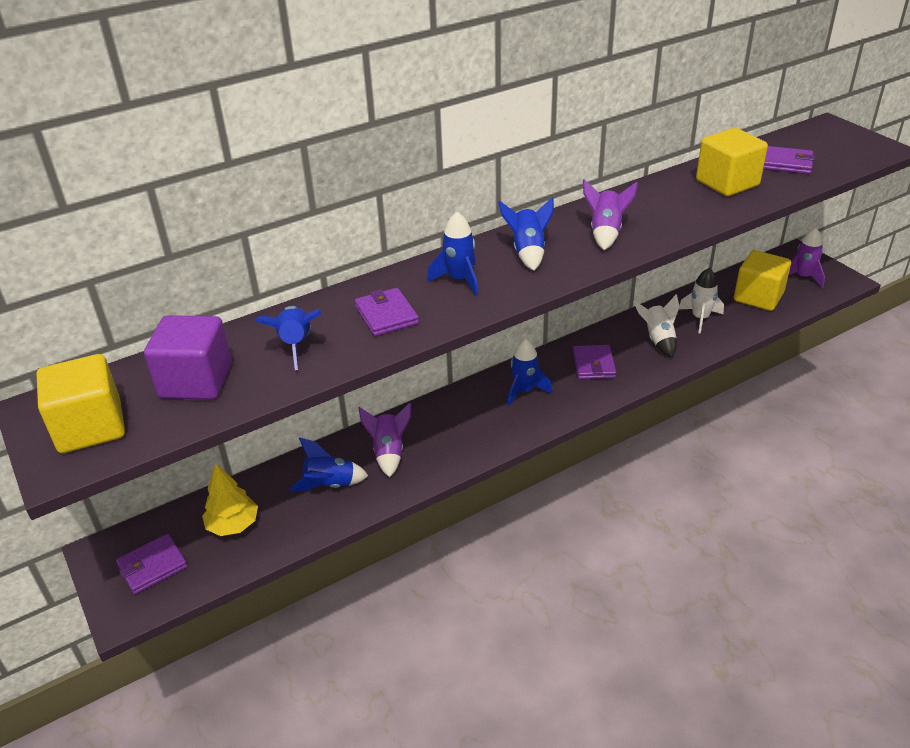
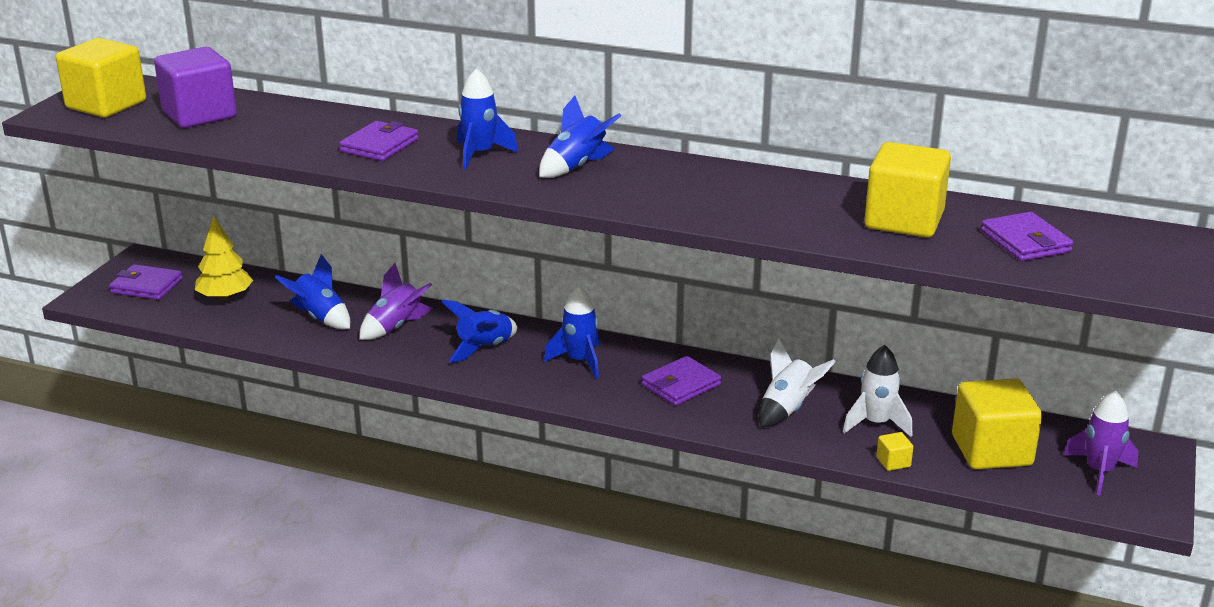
camera: 50 degrees right, 10 degrees down
(296, 345) = (290, 129): blue rocket -> blue rocket (484, 348)
(605, 232) = (674, 190): purple rocket -> none
(742, 332) = (893, 462): none -> yellow cube

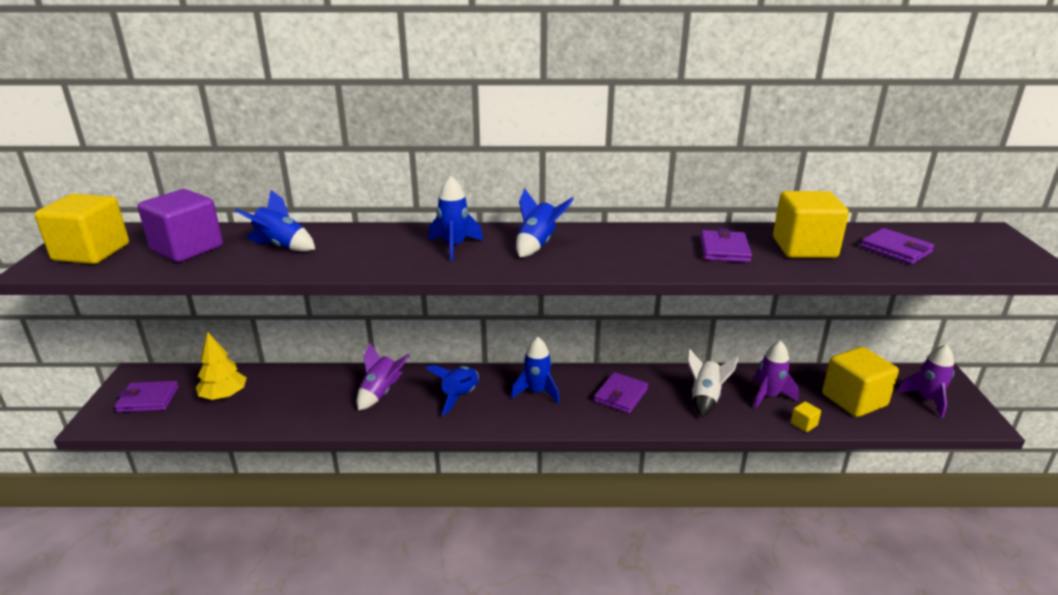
camera: 20 degrees left, 0 degrees up
(320, 318) = (314, 398): blue rocket -> blue rocket (281, 246)
(379, 145) = (366, 251): purple wallet -> purple wallet (724, 250)
(876, 423) = (768, 396): white rocket -> purple rocket

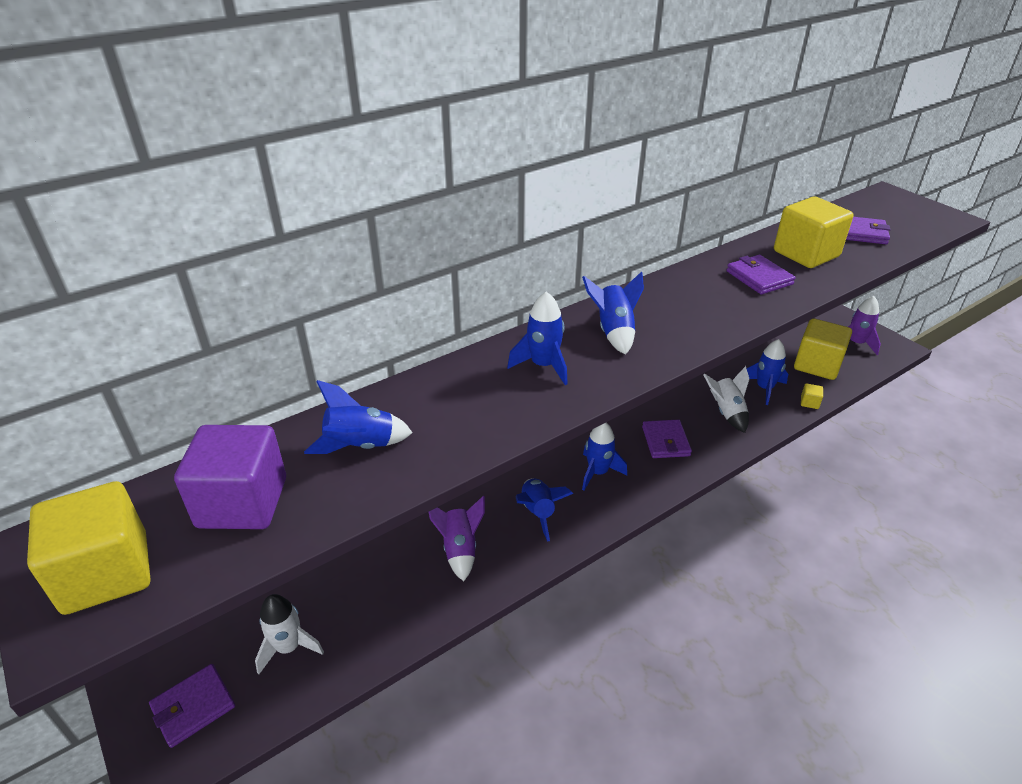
camera: 35 degrees left, 10 degrees up
(224, 396) = (288, 647): yellow tree -> white rocket
(768, 396) = (764, 388): purple rocket -> blue rocket

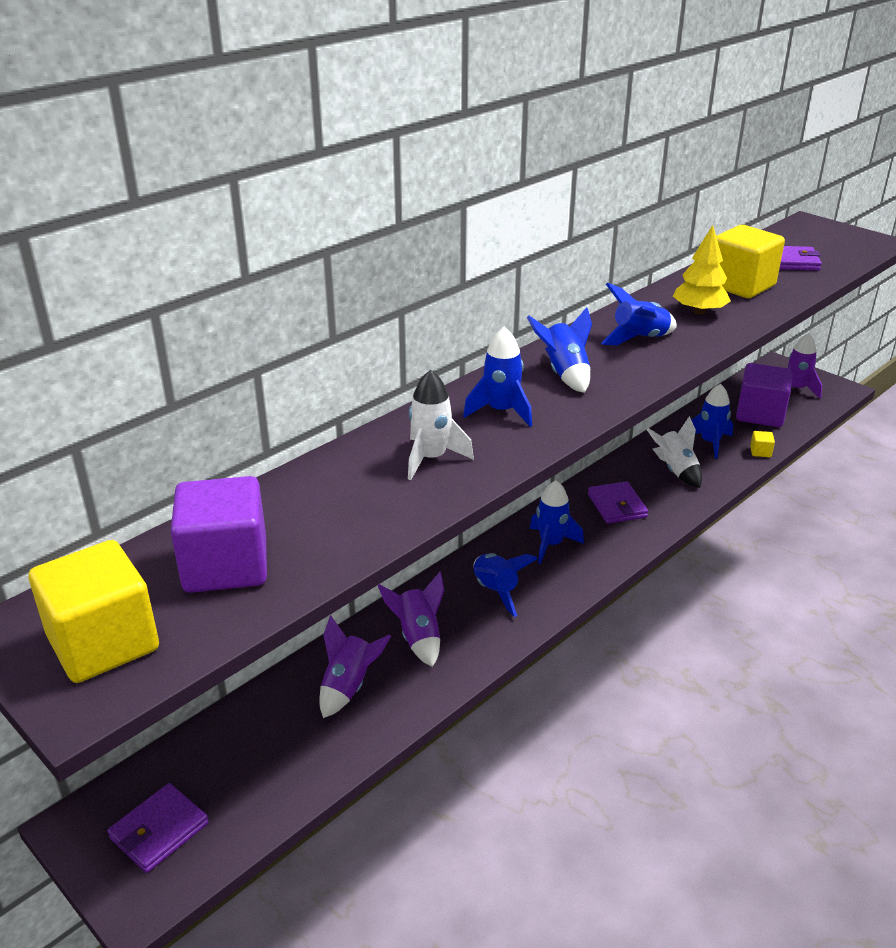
camera: 10 degrees left, 5 degrees down
(288, 647) = (251, 758): white rocket -> white rocket (431, 459)
(360, 446) = (333, 502): blue rocket -> blue rocket (639, 339)
(388, 589) = (349, 686): none -> purple rocket
(759, 278) = (699, 311): purple wallet -> yellow tree
(817, 365) = (760, 414): yellow cube -> purple cube

